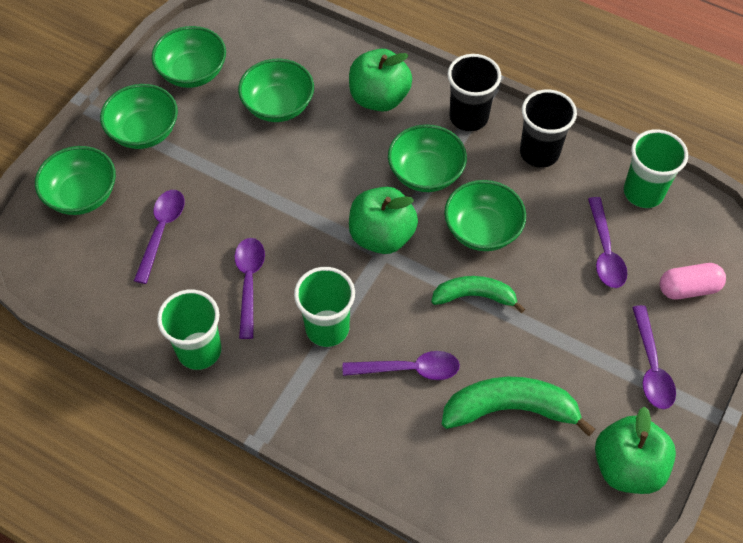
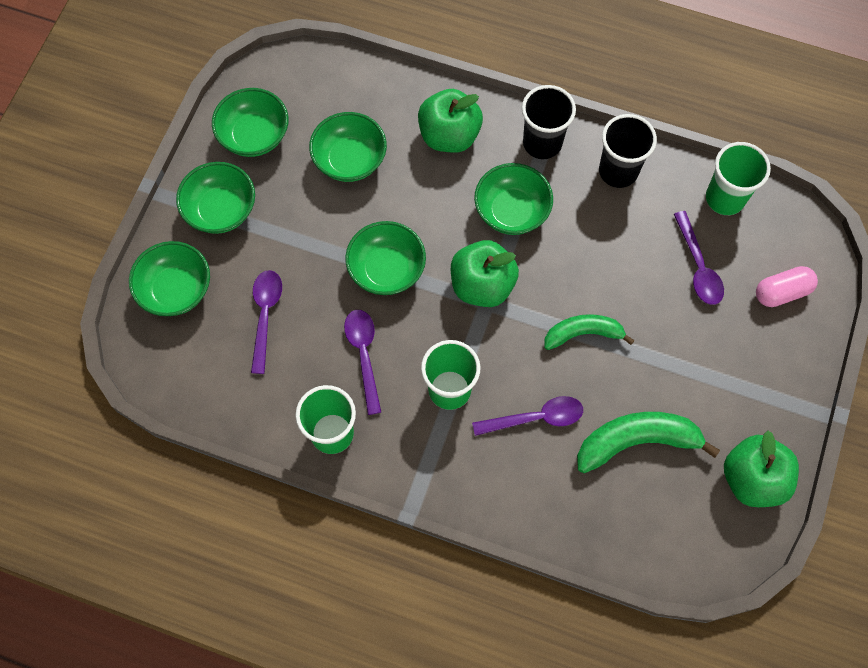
camera: 10 degrees left, 10 degrees up
(482, 230) = (578, 263): green bowl -> green bowl (386, 269)
(651, 366) = (759, 377): purple spoon -> none

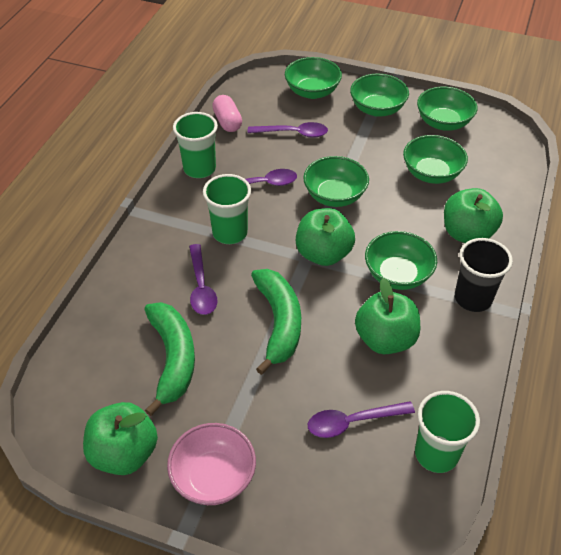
camera: 90 degrees right, 20 degrees down
(583, 334) = (278, 323): green banana -> green banana, size x1.53
(599, 230) = (385, 339): none -> green apple
(618, 171) = (453, 358): black cup -> none
(768, 391) = (213, 477): none -> pink bowl
(782, 292) = (327, 502): pink capsule -> pink capsule (227, 122)

